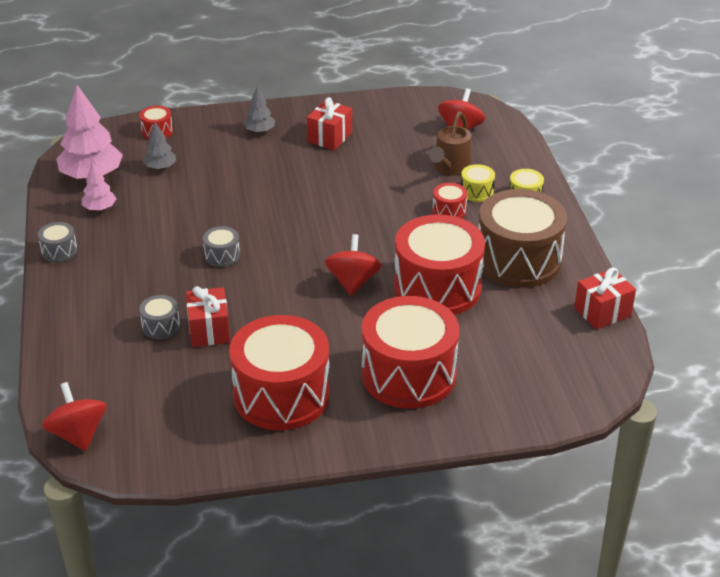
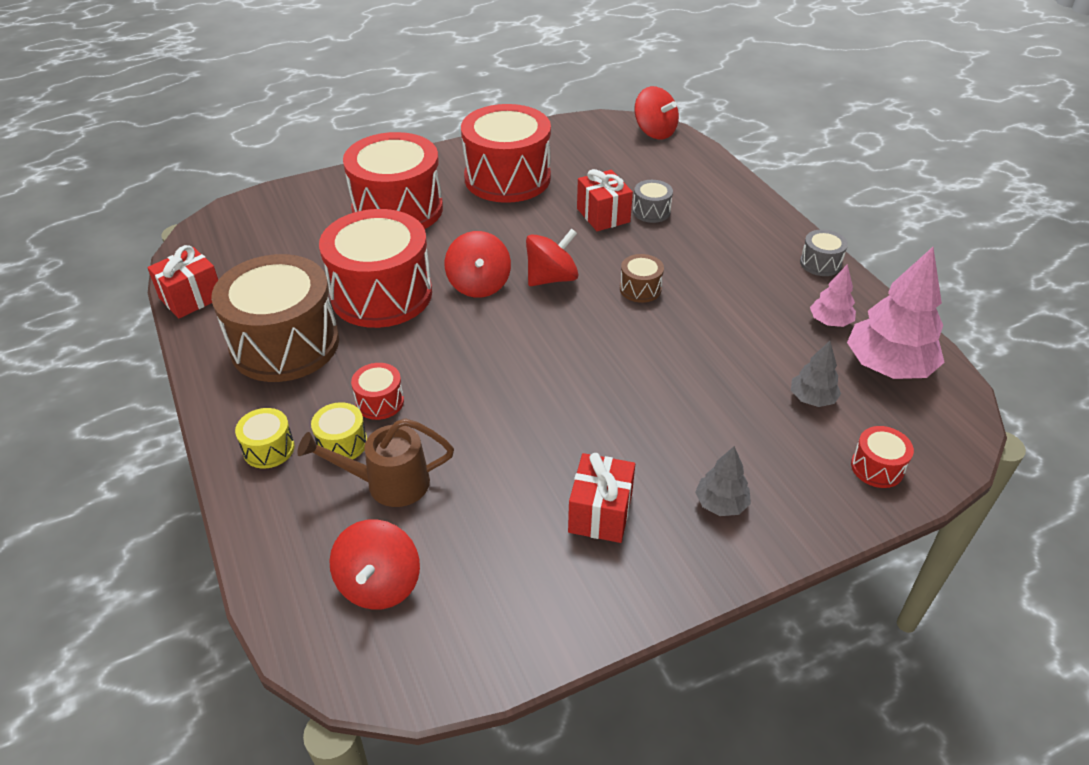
camera: 165 degrees right, 5 degrees up
(222, 256) = (640, 289): grey drum -> brown drum
(289, 277) = (551, 278): none -> red spinning top
(450, 168) = (387, 483): brown watering can -> brown watering can turned 105 degrees counterclockwise

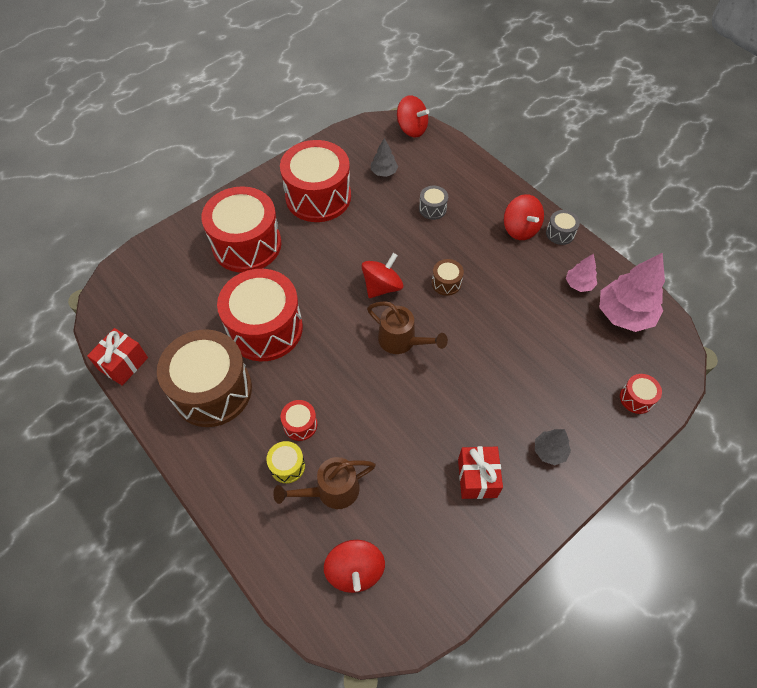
camera: 15 degrees left, 15 degrees up
(269, 449) = (238, 484): yellow drum -> none
(479, 285) = (332, 304): red spinning top -> red spinning top (520, 229)
(555, 339) = (402, 341): none -> brown watering can
(603, 215) = (399, 219): red gift -> none
(812, 399) = (583, 352): grey tree -> grey tree (384, 172)

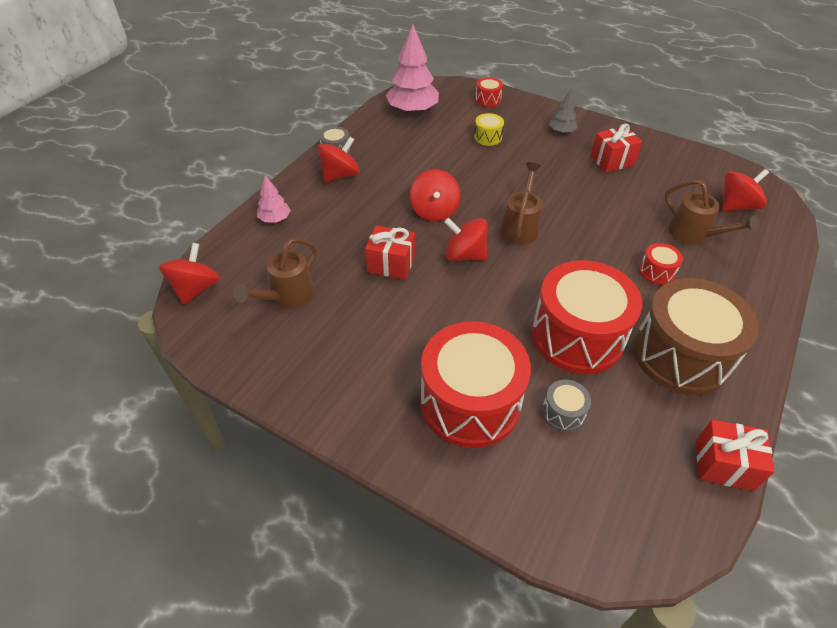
camera: 110 degrees left, 10 degrees down
(287, 466) = (700, 268): yellow drum -> yellow drum (488, 137)
(318, 197) = (354, 351): red drum -> none
(384, 172) = (287, 296): grey tree -> brown watering can
(391, 236) = (391, 264): none -> red gift
(432, 209) = (335, 240): grey drum -> grey drum (563, 413)
(446, 283) = (434, 211): brown drum -> red spinning top
(579, 284) = (392, 134): pink tree -> pink tree (275, 219)

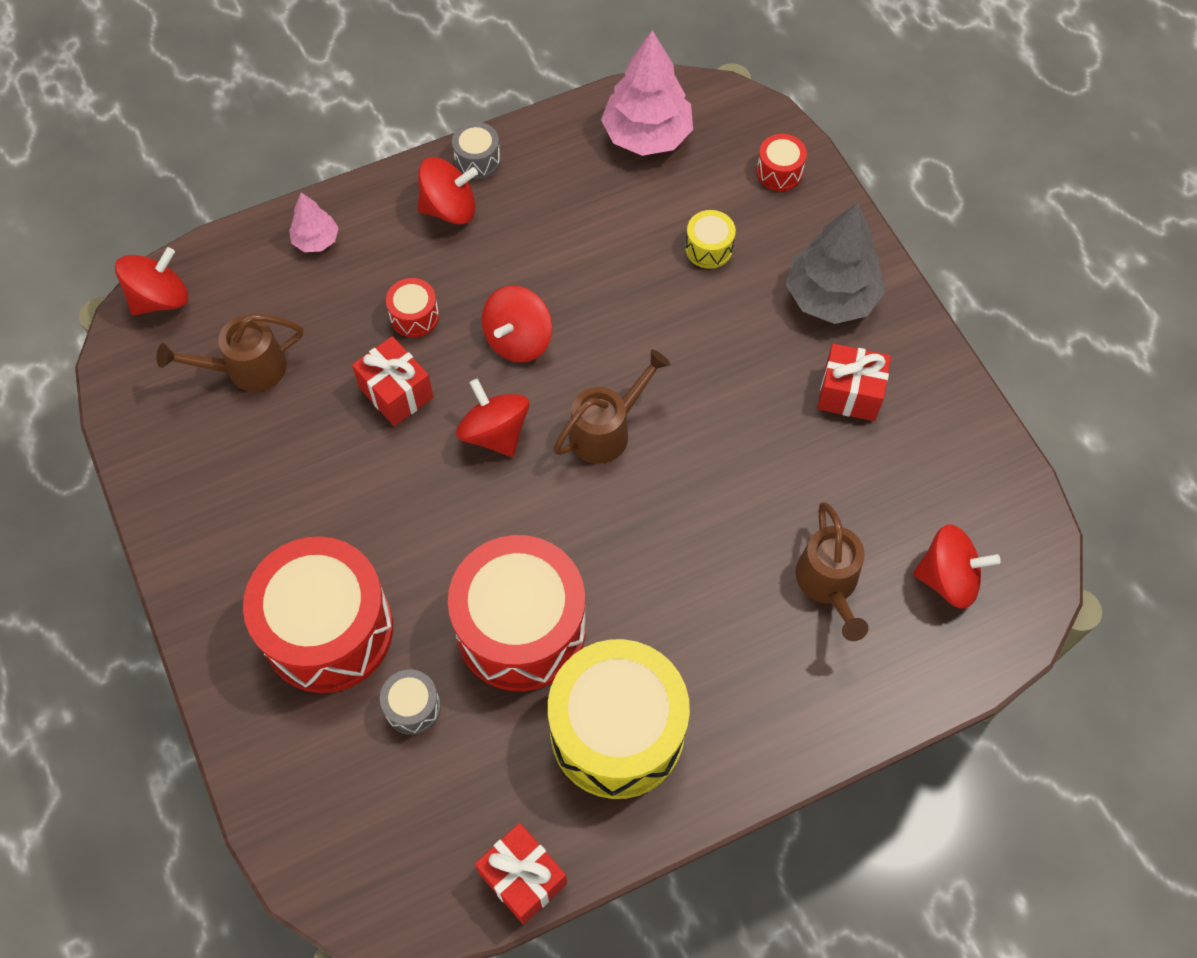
camera: 35 degrees right, 15 degrees up
(561, 131) = (830, 296): grey tree -> grey tree, size x1.94
(656, 272) = (713, 607): red drum -> red drum (414, 316)
(681, 355) = (617, 731): brown drum -> yellow drum

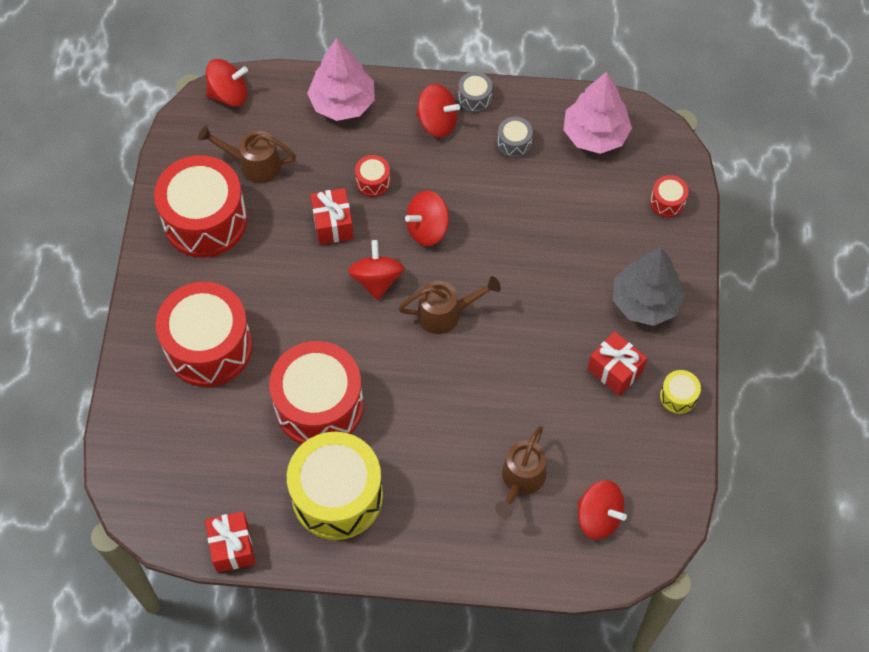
camera: 30 degrees right, 0 degrees up
(224, 470) = (205, 220): none -> red drum
(316, 240) = (342, 103): pink tree -> pink tree, size x1.94
(412, 707) = (229, 417): grey drum -> grey drum (514, 143)
(709, 248) = (586, 230): yellow drum -> yellow drum (678, 396)

